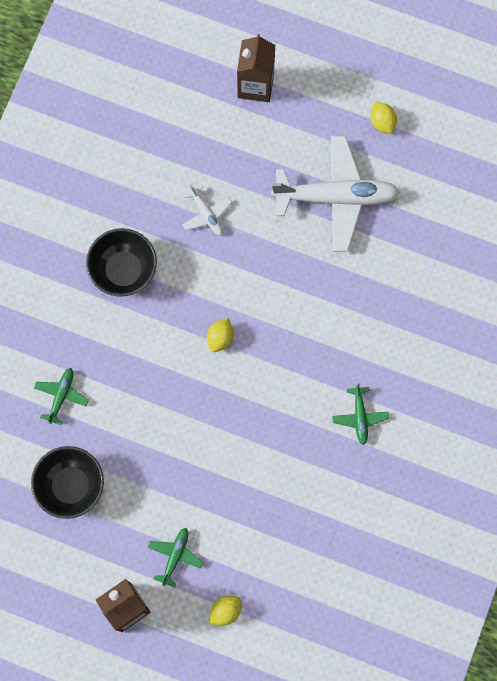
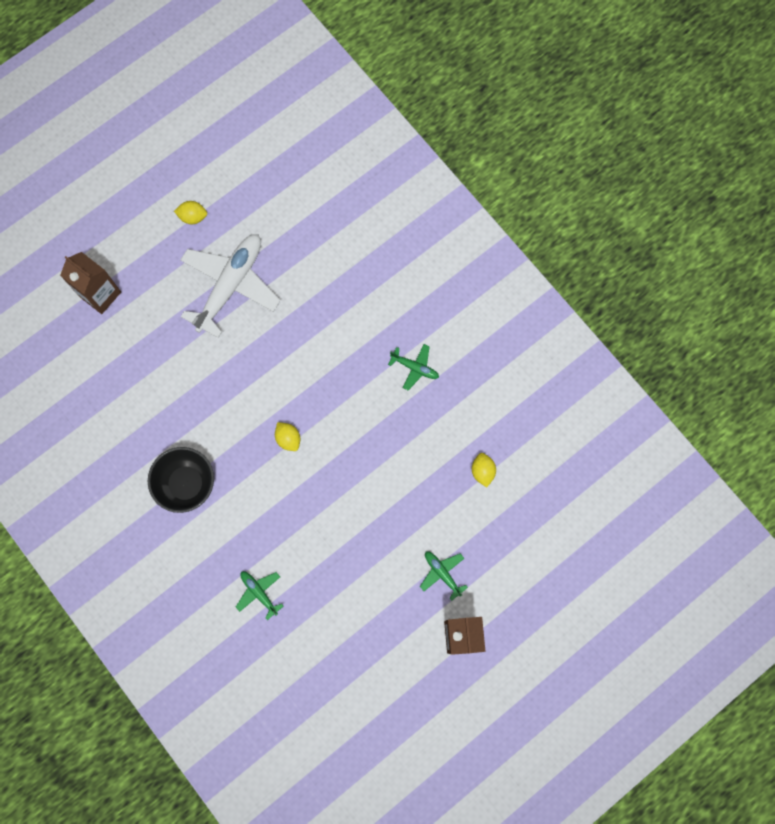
camera: 60 degrees left, 0 degrees up
(71, 486) = (337, 626): black bowl -> none
(206, 214) = (181, 392): white plane -> none
(225, 611) = (507, 558): yellow lemon -> yellow lemon (482, 471)

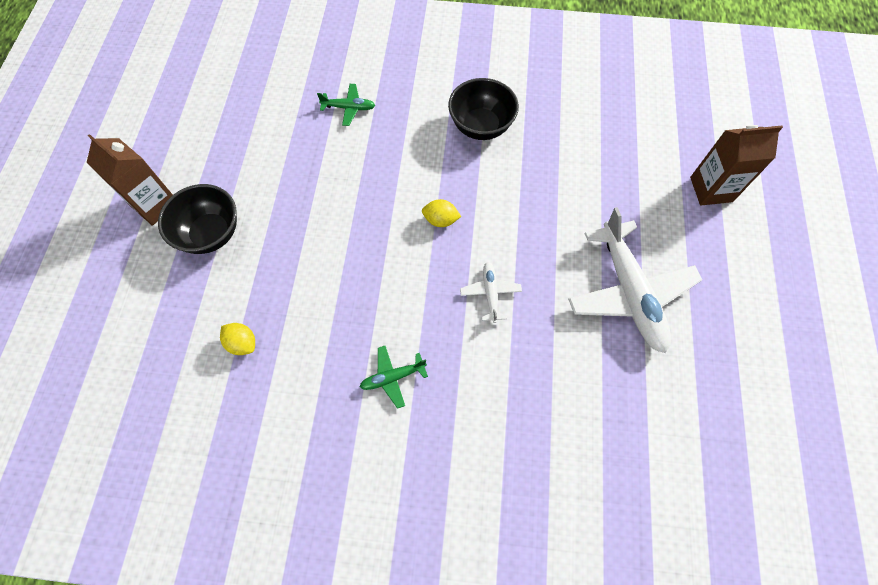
camera: 135 degrees right, 10 degrees down
(193, 217) = (734, 319): yellow lemon -> none
(310, 362) = (490, 293): none -> white plane
(442, 573) = (211, 233): green plane -> black bowl

